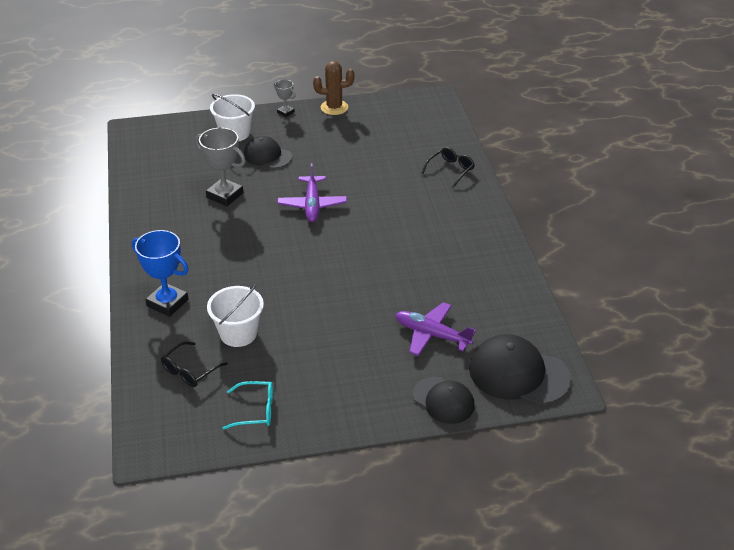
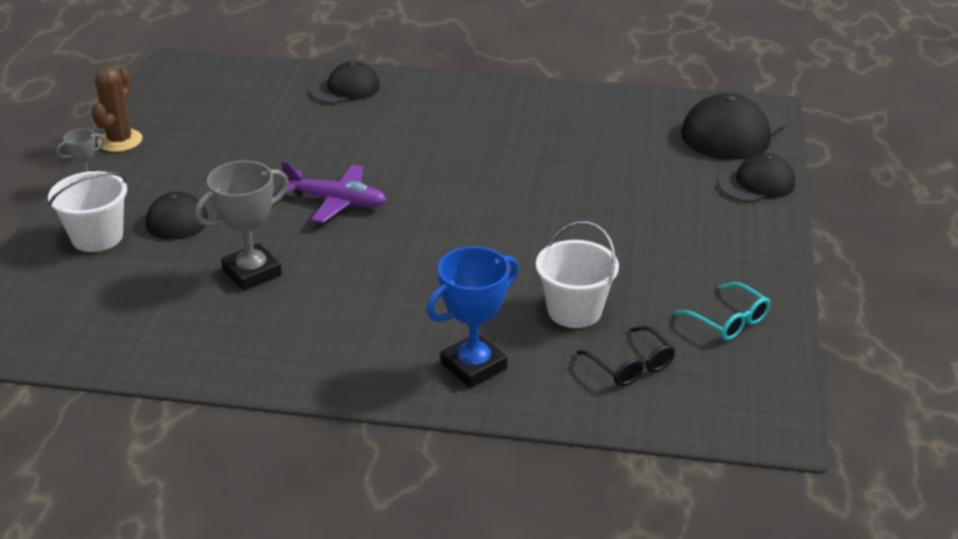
camera: 70 degrees left, 5 degrees down
(255, 410) = (729, 320): turquoise glasses -> turquoise glasses turned 120 degrees clockwise
(431, 334) = (646, 168): purple plane -> none
(450, 170) = (346, 89): black glasses -> black cap

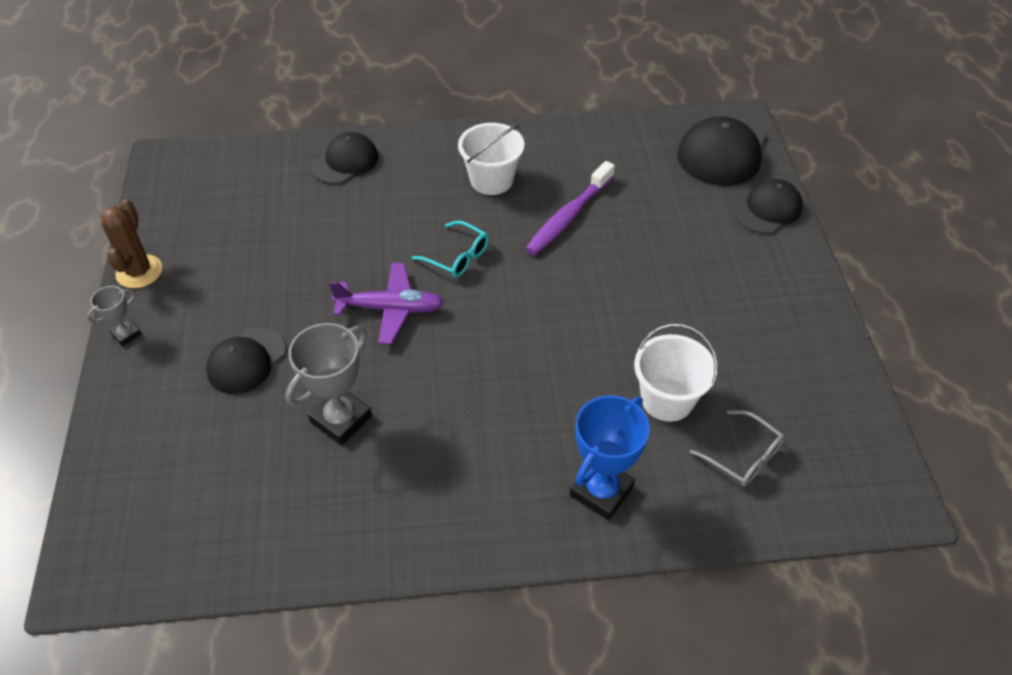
camera: 15 degrees left, 15 degrees up
(97, 237) = (162, 406): white bucket -> white bucket (491, 180)
(544, 159) = (568, 216): none -> purple toothbrush
(630, 365) = (743, 456): black glasses -> grey glasses
(729, 320) = (807, 380): turquoise glasses -> turquoise glasses (457, 256)

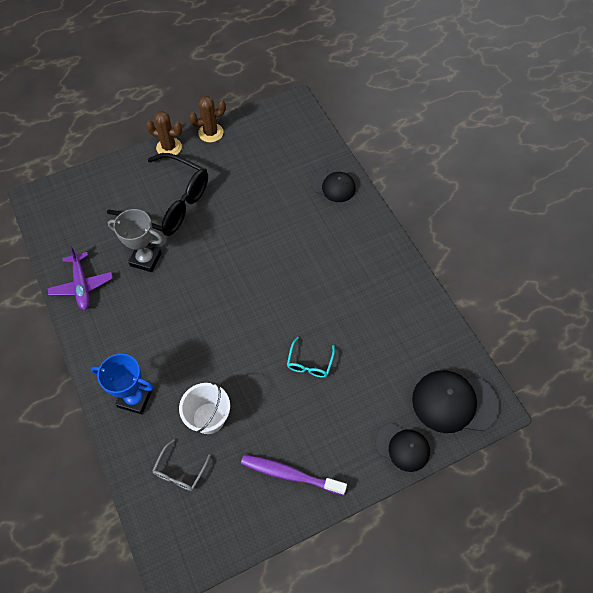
camera: 70 degrees right, 10 degrees up
(126, 334) = (169, 147): grey trophy -> brown cactus
(246, 361) = (169, 203): black cap -> black glasses
(391, 309) = (227, 253): purple plane -> purple plane (82, 285)
(457, 256) = (279, 272): turquoise glasses -> turquoise glasses (309, 363)
(491, 180) = (353, 268): white bucket -> none
(568, 216) = (339, 321): purple toothbrush -> purple toothbrush (290, 474)

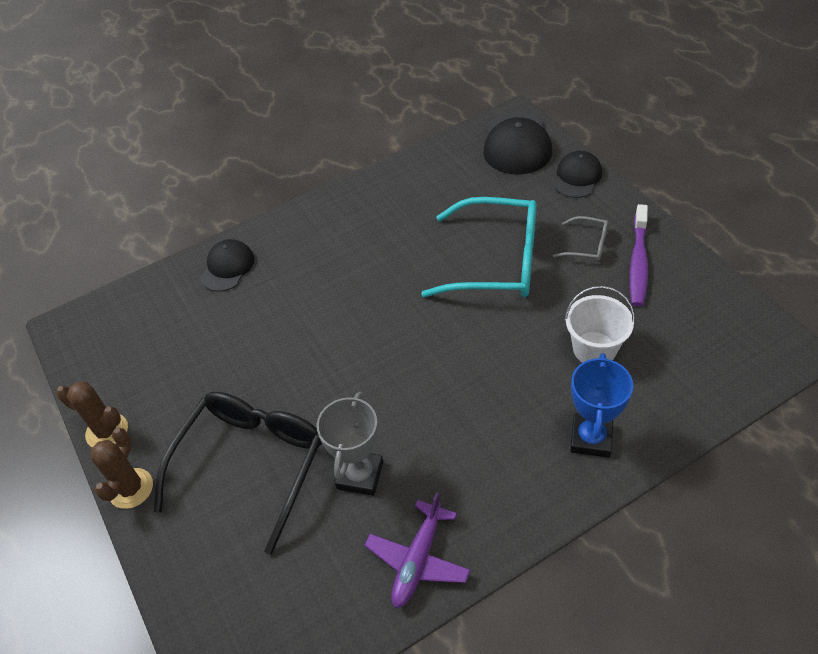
camera: 90 degrees left, 10 degrees down
(82, 285) = (418, 560): purple plane -> purple plane turned 135 degrees clockwise
(180, 471) = (672, 366): grey glasses -> grey glasses (587, 245)
(211, 133) = (107, 431): brown cactus -> brown cactus turned 45 degrees counterclockwise
(309, 363) = (496, 261): turquoise glasses -> turquoise glasses, size x2.25

